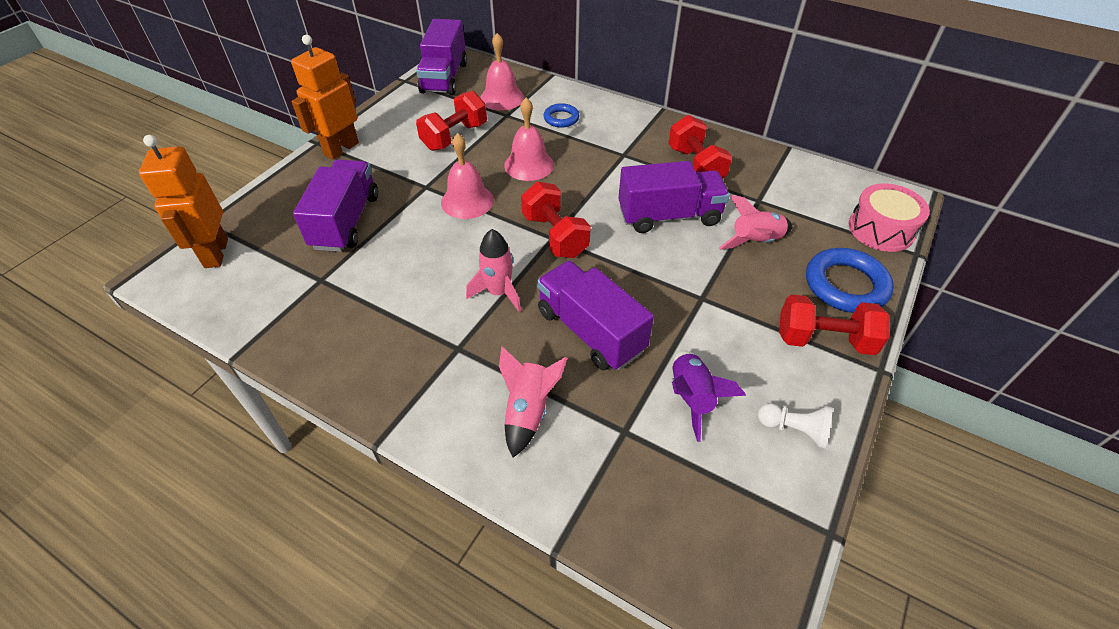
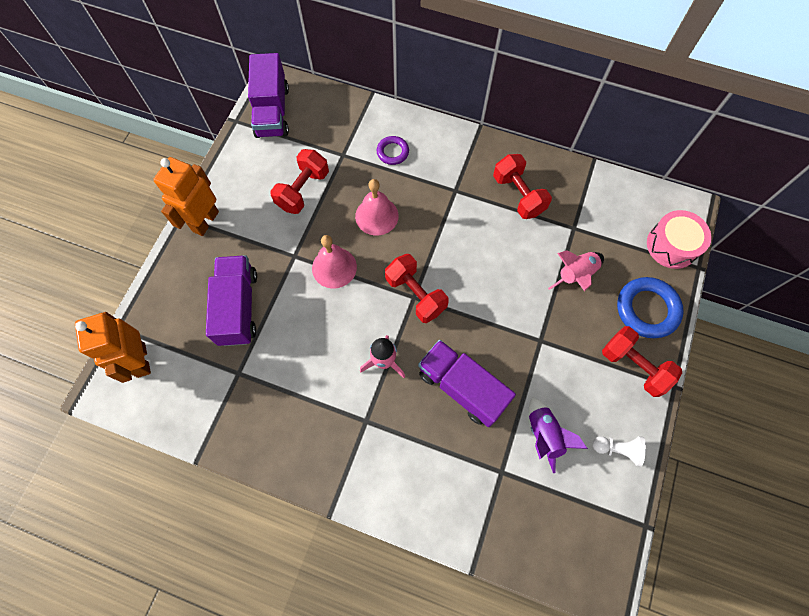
camera: 10 degrees left, 20 degrees up
(502, 98) = (333, 132): pink bell -> none
(528, 411) = (430, 467): pink rocket -> none
(561, 118) = (392, 152): blue ring -> purple ring
(669, 216) = (504, 258): purple truck -> none
(824, 340) = (633, 366): red dumbbell -> red dumbbell turned 45 degrees clockwise

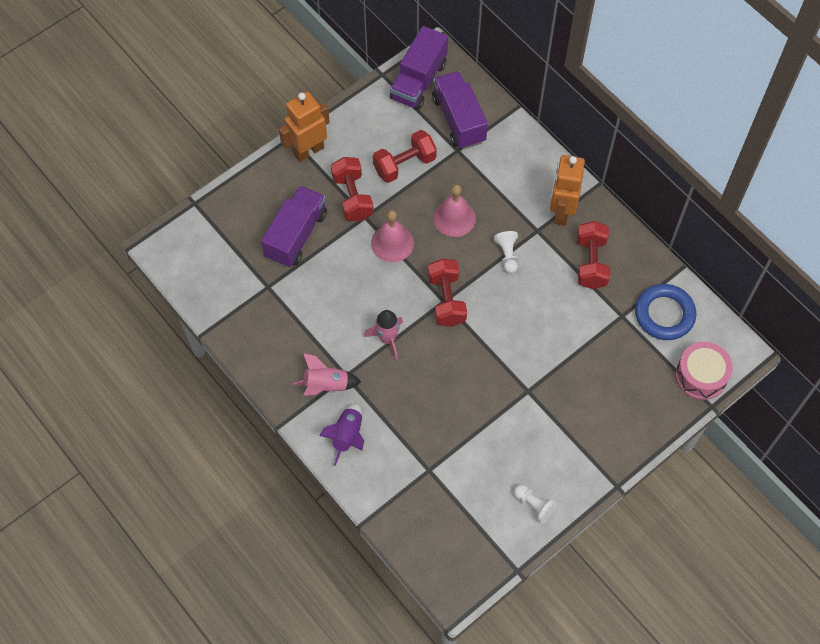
camera: 30 degrees right, 5 degrees down
(140, 360) = (199, 237): orange robot -> orange robot (561, 212)
(392, 152) = (503, 169): purple ring -> none
(443, 225) = (507, 255): none -> white pawn
(462, 387) = (438, 391): purple truck -> purple truck (459, 120)
(544, 435) = (481, 462): purple rocket -> purple rocket (347, 436)
(575, 275) = (595, 355): pink rocket -> pink rocket (326, 385)
(633, 366) = (593, 452): red dumbbell -> red dumbbell (352, 197)
(647, 309) = (638, 415): blue ring -> blue ring (664, 314)

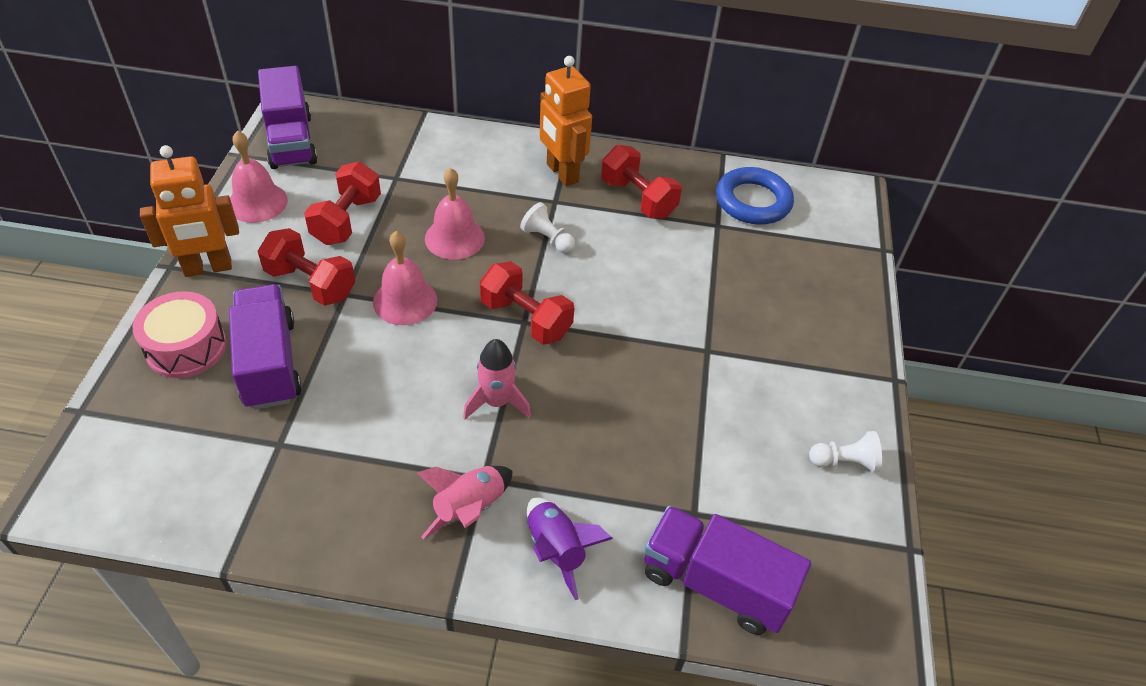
camera: 45 degrees left, 15 degrees down
(308, 151) = (208, 268): orange robot -> orange robot turned 120 degrees counterclockwise
(366, 119) = (257, 202): none -> pink bell
(459, 120) = (371, 152): purple truck -> purple truck (715, 583)
(701, 376) = (843, 231): pink drum -> pink drum (186, 347)

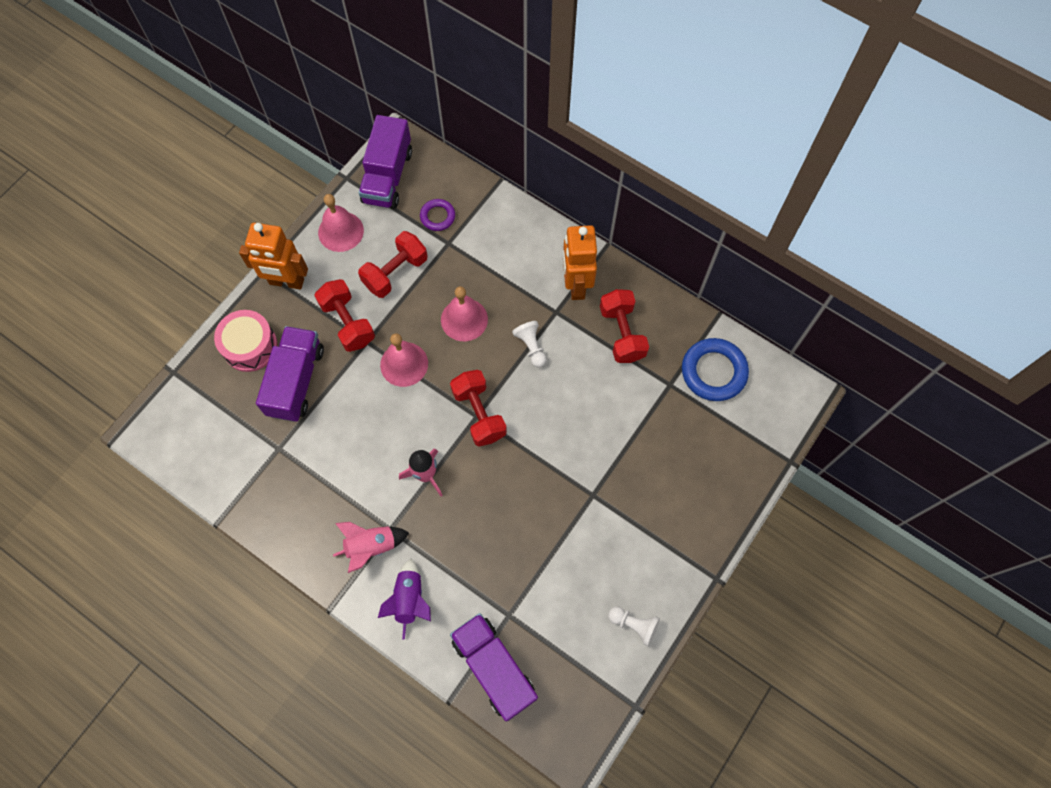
camera: 30 degrees right, 20 degrees up
(370, 159) = (437, 216): none -> purple ring

